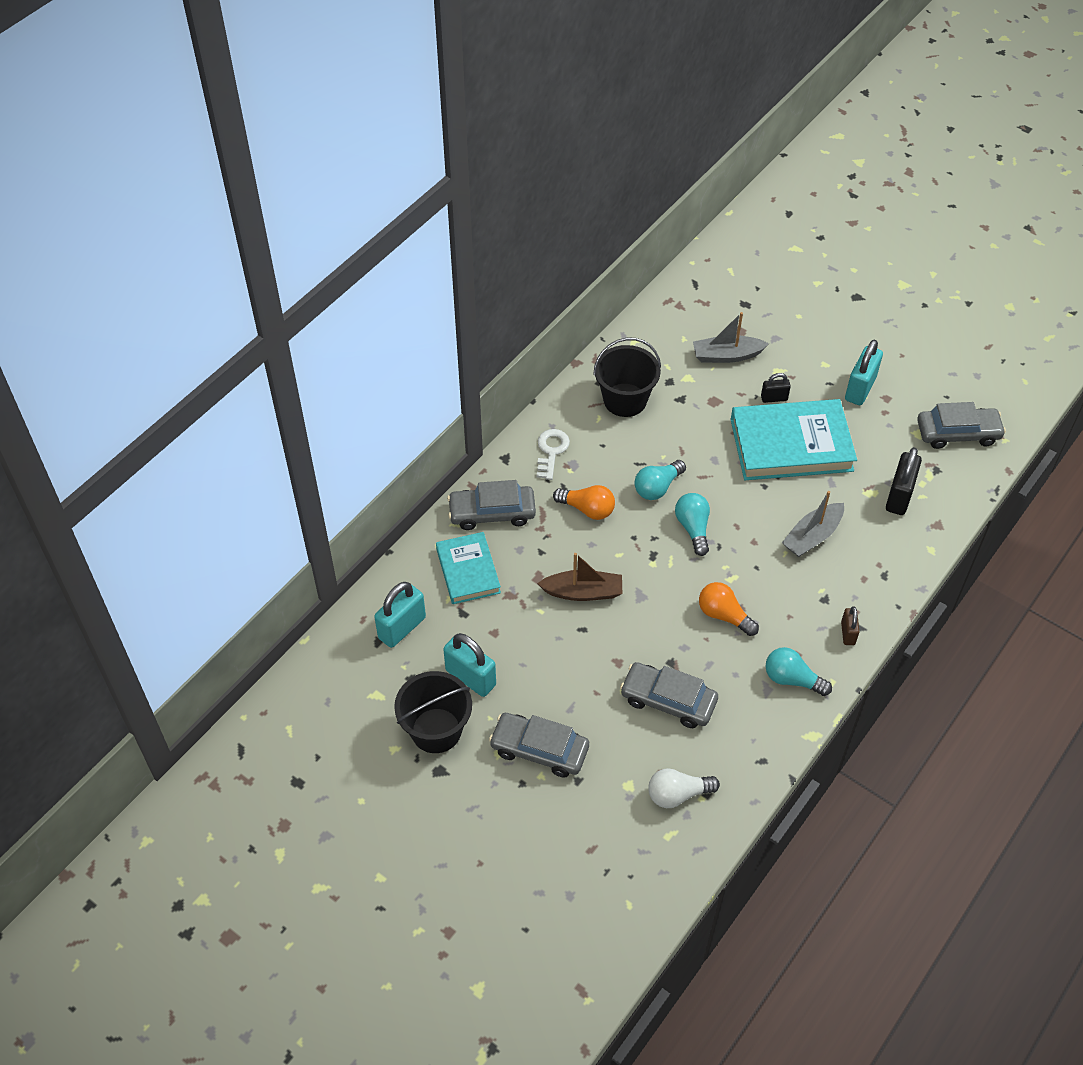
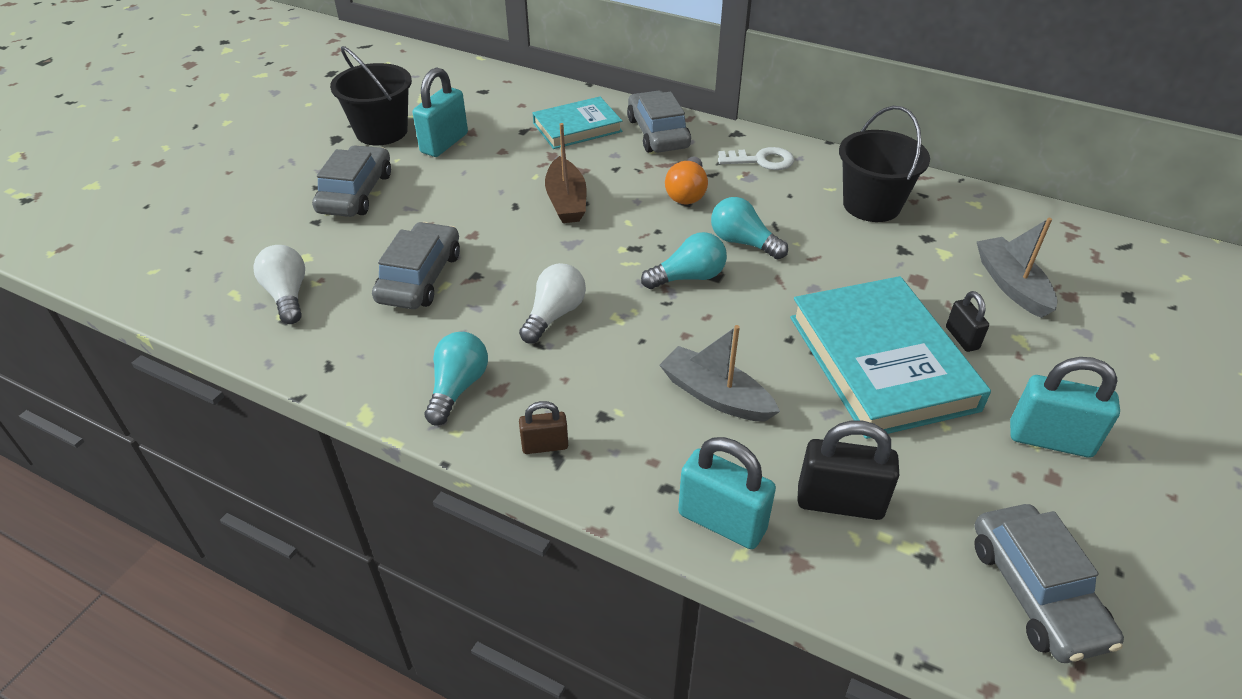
camera: 80 degrees right, 10 degrees down
(402, 628) = (500, 100): turquoise padlock -> turquoise padlock (722, 521)
(724, 615) = (554, 315): orange light bulb -> white light bulb

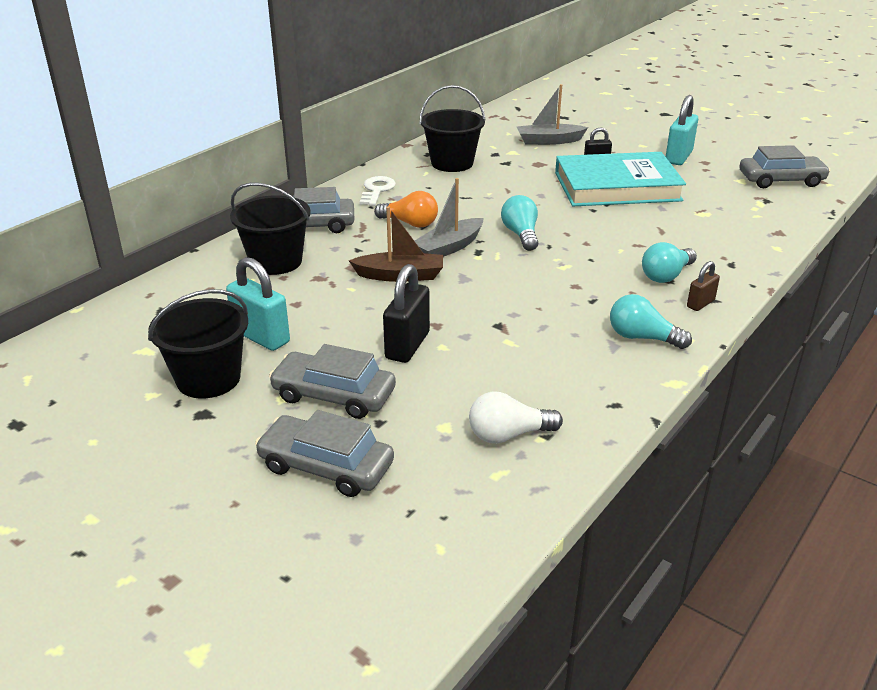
camera: 80 degrees left, 10 degrees down
(420, 277) = (495, 354): grey car -> grey car (326, 466)
(545, 446) = (700, 303): brown padlock -> brown padlock turned 45 degrees clockwise
(554, 315) = (558, 291): white light bulb -> none
(577, 127) = (276, 261): turquoise book -> black bucket
(715, 395) = (648, 239): grey boat -> grey boat (449, 247)
(722, 521) = (755, 250): turquoise padlock -> none
(743, 242) = (483, 210): turquoise light bulb -> turquoise light bulb (666, 275)
(839, 502) = (733, 215): black padlock -> black padlock (407, 345)

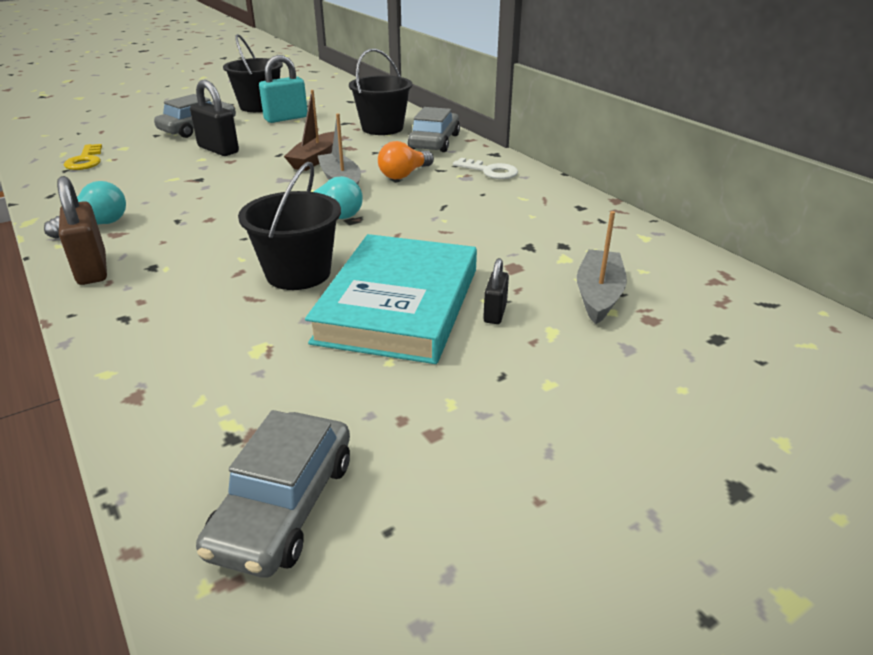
camera: 110 degrees right, 0 degrees up
(326, 466) = (142, 121): grey car -> none
(452, 163) = (543, 215): black bucket -> black bucket (298, 273)
(508, 435) = (85, 160): white light bulb -> yellow key
(666, 275) = (161, 268): turquoise light bulb -> none
(678, 157) = (471, 406): turquoise padlock -> none
(700, 303) = (92, 269): brown padlock -> brown padlock, size x1.76

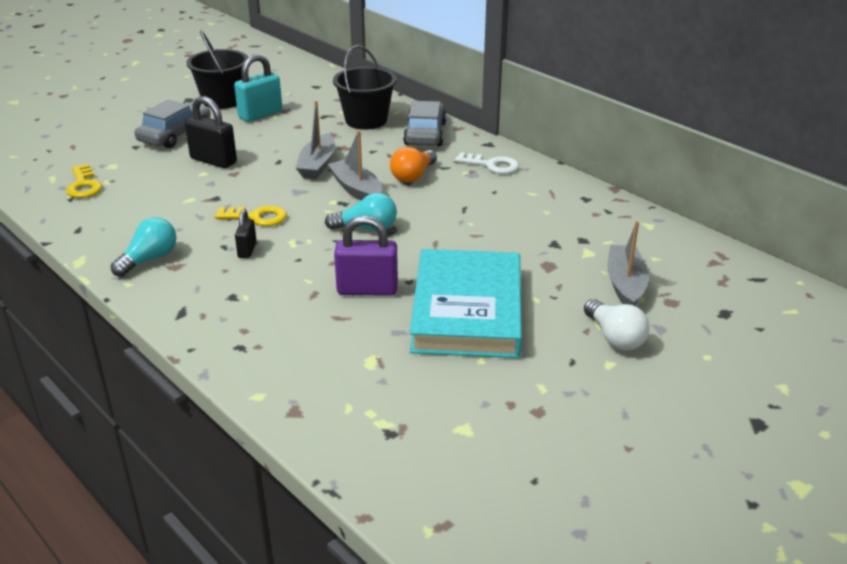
camera: 10 degrees left, 0 degrees up
(92, 269) = (178, 304): brown padlock -> none
(227, 198) = (257, 217): none -> yellow key
(283, 505) = (454, 474): grey car -> none
(298, 273) = (367, 290): black bucket -> purple padlock
(314, 159) = (317, 165): brown boat -> grey boat
(495, 313) = (548, 309): black padlock -> black padlock (247, 250)
(566, 353) = (614, 337): none -> white light bulb

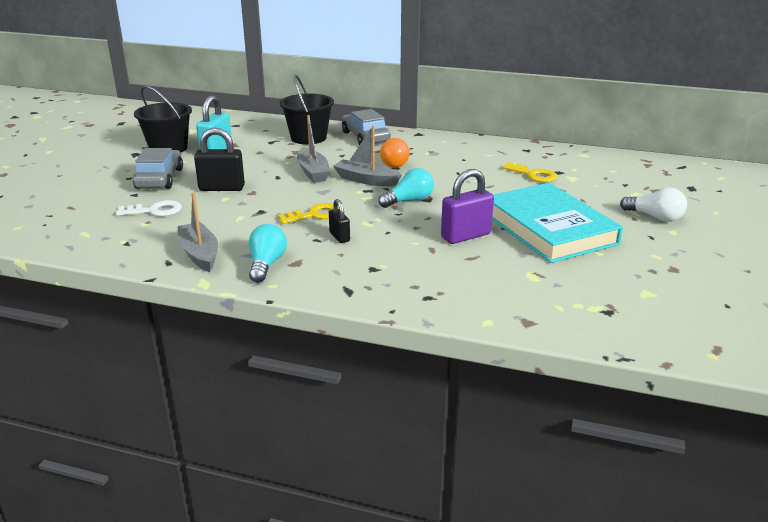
camera: 30 degrees left, 5 degrees down
(84, 185) = (125, 231): yellow key -> yellow key (533, 175)
(492, 165) = (439, 145): white key -> white key (155, 211)
(625, 284) = (618, 188): grey boat -> grey boat (200, 254)

